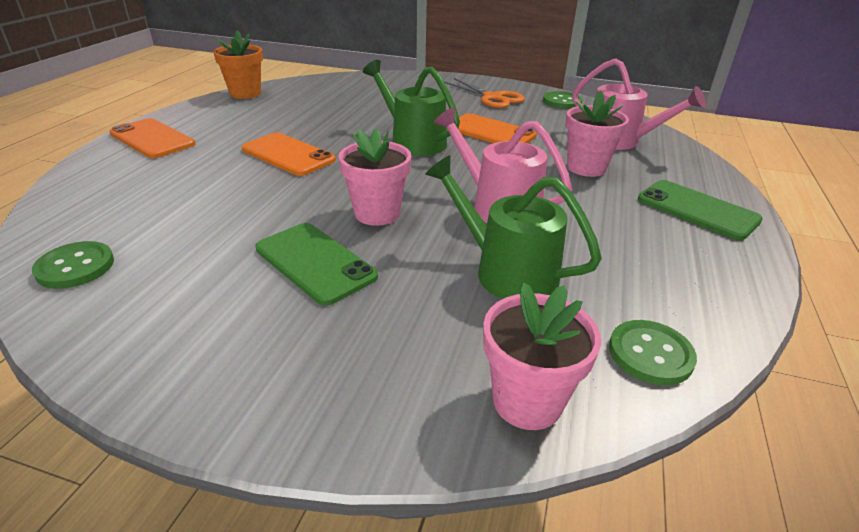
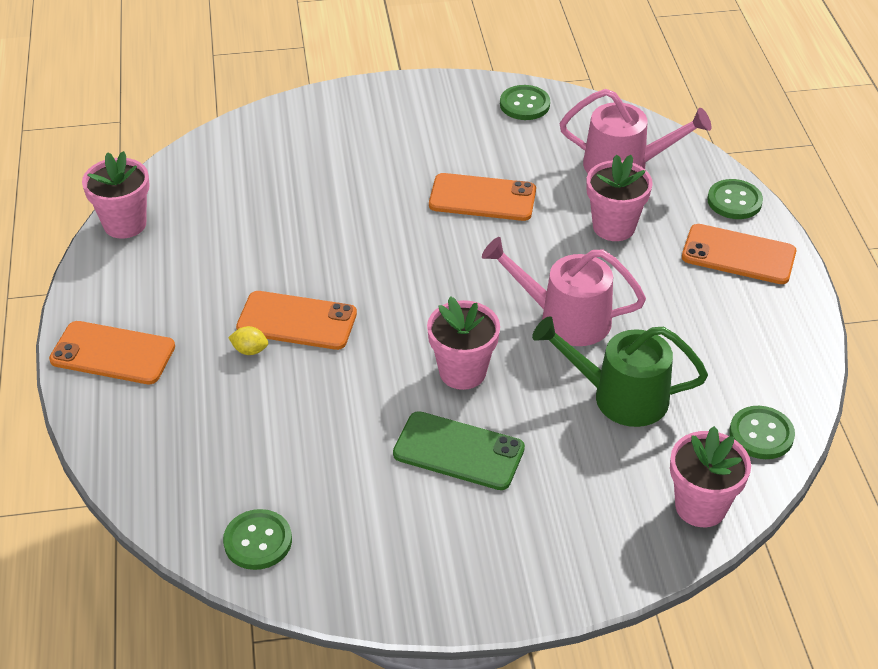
camera: 25 degrees left, 10 degrees up
(237, 160) = (250, 350): none -> yellow lemon
(245, 93) = (125, 224): orange flower pot -> pink flower pot
(413, 141) = (411, 246): green watering can -> none
(492, 98) = (439, 124): orange scissors -> none
(697, 210) = (738, 255): green phone -> orange phone
(710, 179) = (734, 201): none -> green button

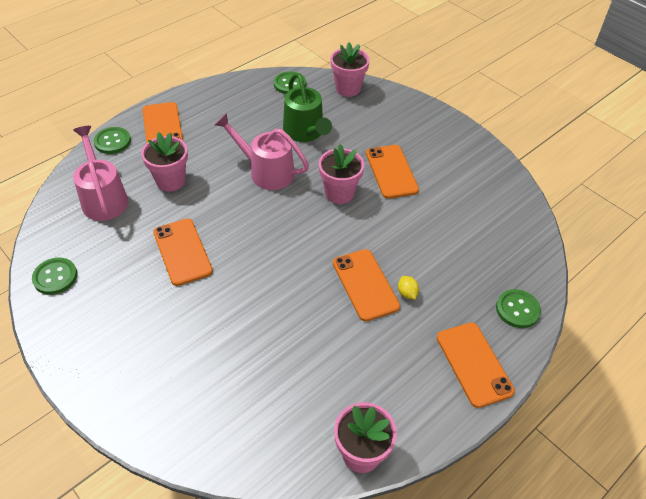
camera: 125 degrees left, 5 degrees up
(258, 541) = (513, 215): green button -> green button (517, 309)
(458, 451) = (391, 171): green phone -> orange phone
(564, 318) = (266, 171): pink watering can -> pink watering can turned 135 degrees clockwise

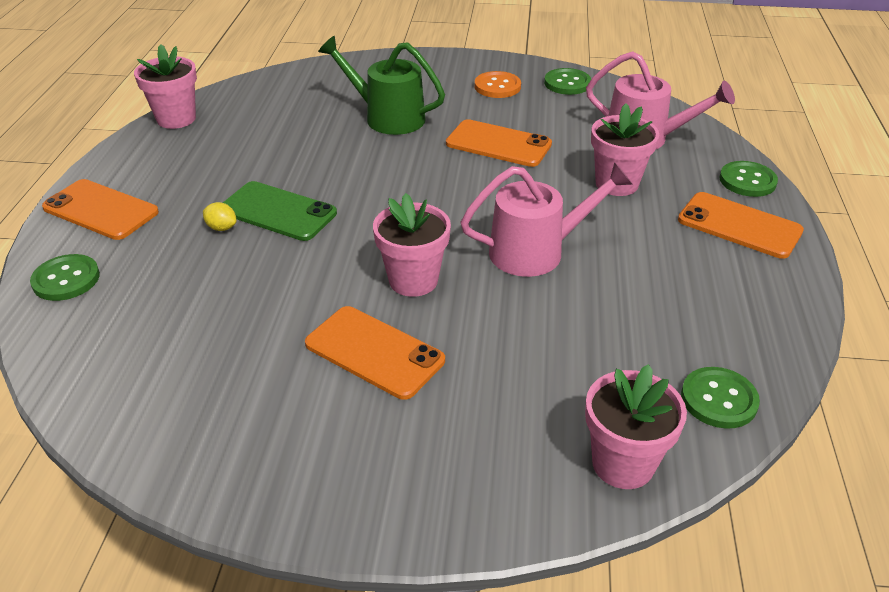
camera: 140 degrees right, 10 degrees down
(99, 309) = (497, 86): none -> orange button
(305, 132) = (567, 331): green watering can -> green watering can (387, 117)
(365, 284) = (278, 211): orange phone -> green phone

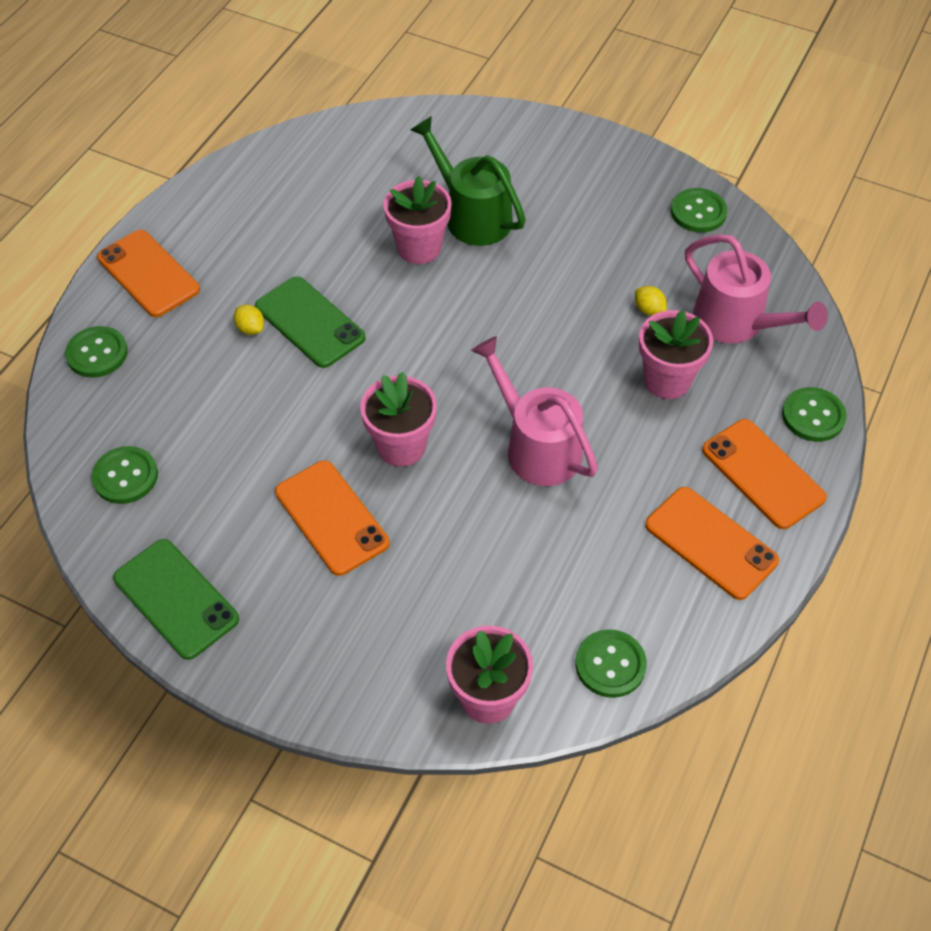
camera: 20 degrees right, 15 degrees up
(133, 373) = (125, 476): none -> green button
(176, 119) = (255, 161): pink flower pot -> pink flower pot (419, 248)
(236, 469) = (176, 598): none -> green phone
(497, 86) = (615, 197): orange button -> none
(498, 144) = (571, 288): orange phone -> orange phone (711, 543)
(537, 251) = (536, 446): pink watering can -> pink watering can turned 135 degrees counterclockwise
(570, 145) = (649, 310): none -> yellow lemon

